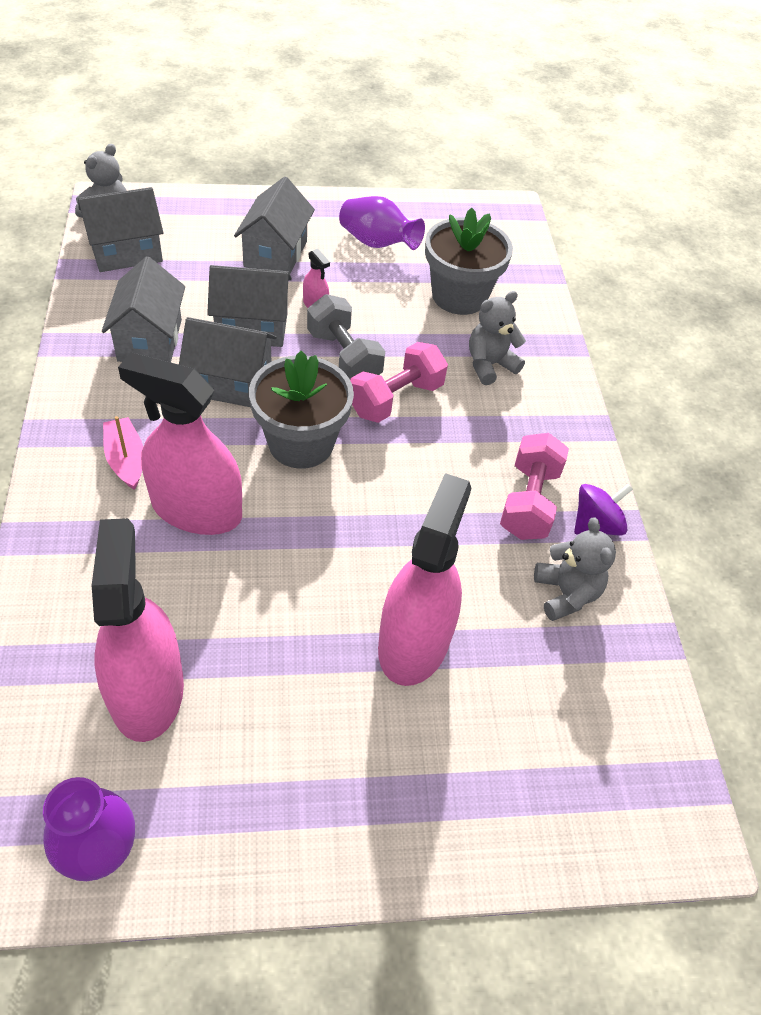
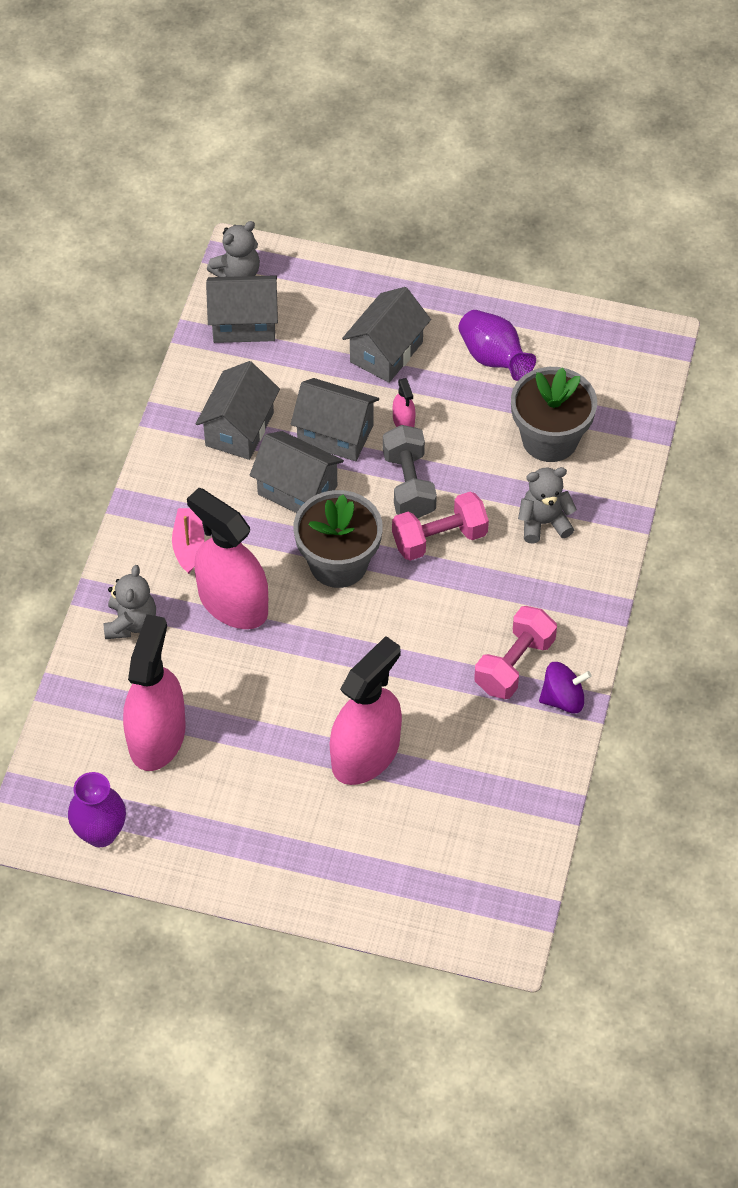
camera: 25 degrees right, 5 degrees up
(566, 593) = (506, 749): grey teddy bear -> grey teddy bear (131, 622)

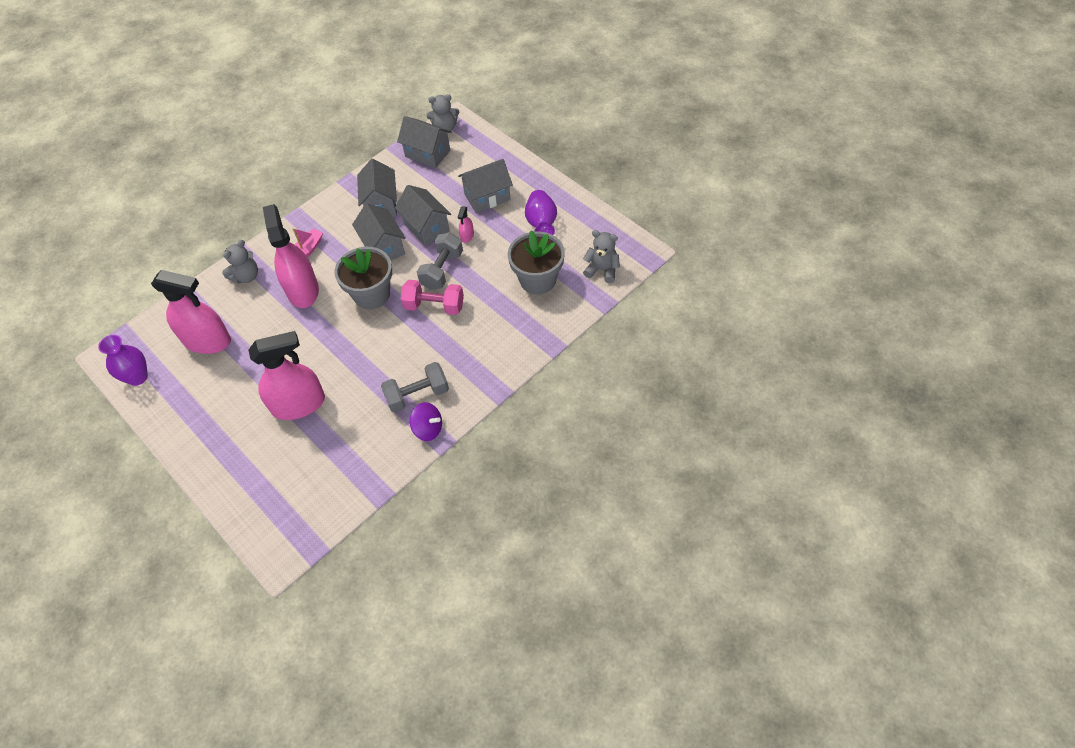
camera: 35 degrees right, 0 degrees up
(157, 736) = (207, 341): pink spray bottle -> pink spray bottle turned 60 degrees clockwise
(239, 429) = (381, 204): grey house -> grey house turned 60 degrees counterclockwise
(514, 664) = (417, 395): pink dumbbell -> grey dumbbell
(544, 522) = (498, 324): grey teddy bear -> grey teddy bear (602, 270)

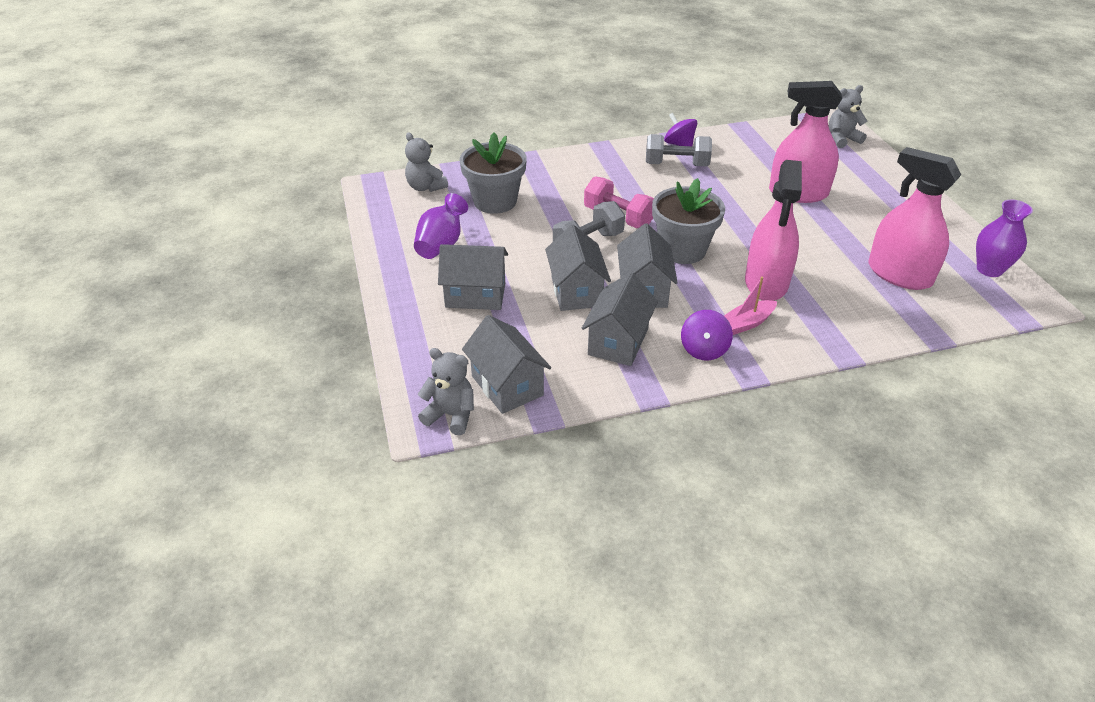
camera: 155 degrees left, 15 degrees down
(246, 276) = (840, 324): grey teddy bear -> grey teddy bear (842, 139)
(328, 220) = (704, 349): none -> purple spinning top
(467, 236) = (534, 264): pink spray bottle -> none

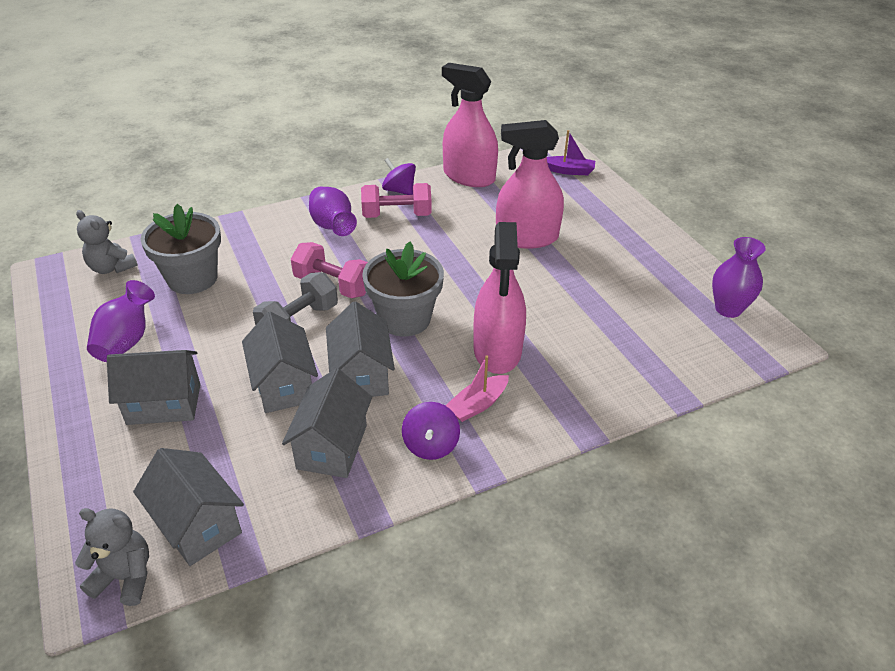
camera: 10 degrees left, 0 degrees up
(617, 169) = (332, 226): none -> purple vase
(676, 165) = (397, 215): grey dumbbell -> pink dumbbell
(842, 139) = (568, 171): grey teddy bear -> purple boat
(899, 274) = (637, 325): pink spray bottle -> pink spray bottle (469, 176)

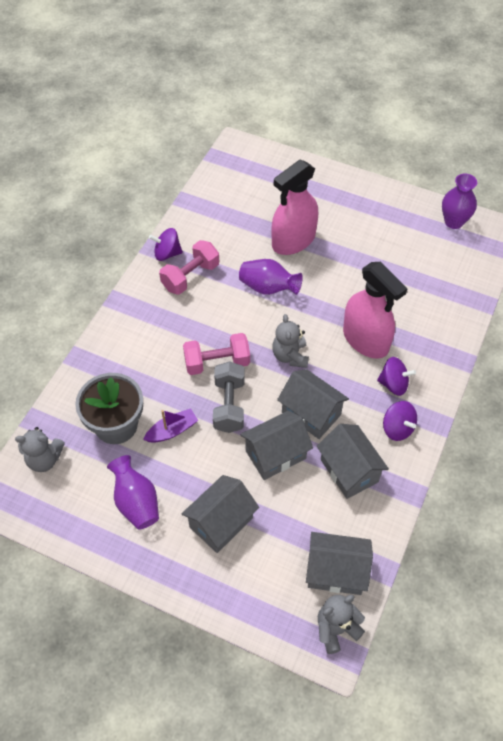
camera: 40 degrees left, 15 degrees up
(284, 385) = (275, 454): grey house -> grey house turned 60 degrees counterclockwise
(332, 226) = (158, 315): purple vase -> purple vase (268, 288)
(404, 319) = (290, 356): grey flower pot -> grey teddy bear
(469, 176) = (200, 210): pink spray bottle -> none
(478, 404) = (393, 384): pink boat -> purple spinning top
(568, 171) = (260, 163): purple boat -> purple boat (172, 431)

